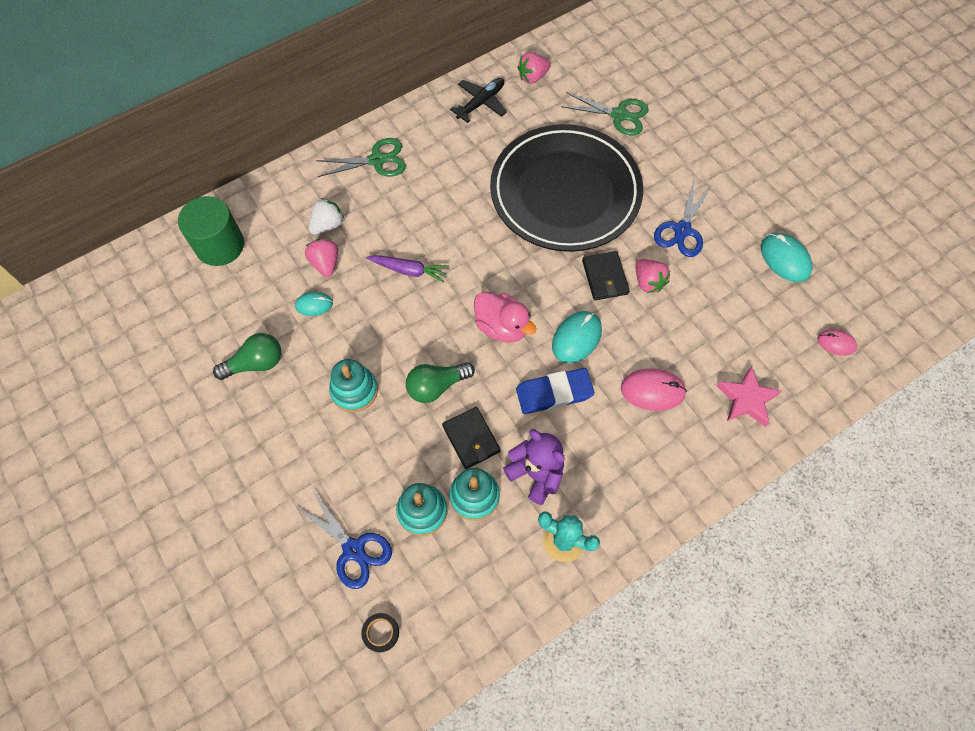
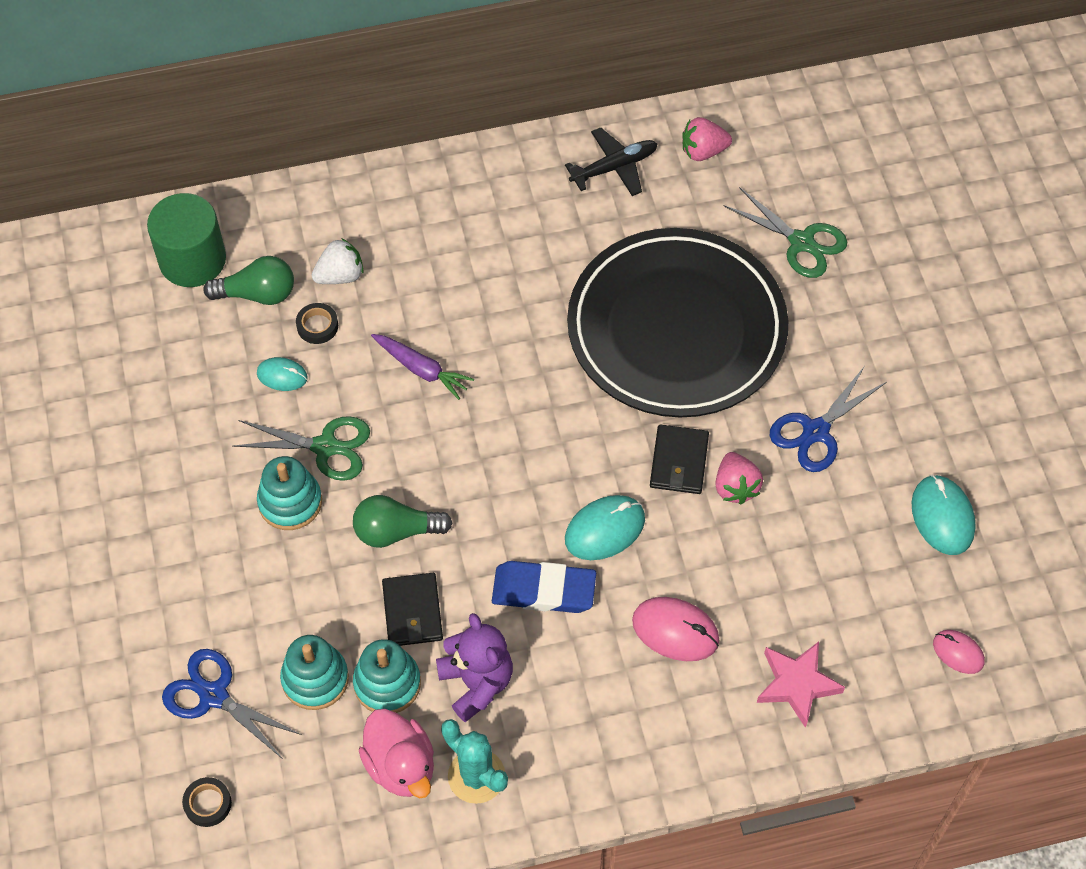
camera: 20 degrees right, 5 degrees down
(255, 363) = (181, 427): green light bulb -> green light bulb (257, 294)
(325, 263) = (317, 326): pink strawberry -> black tape
(353, 549) = (213, 695): blue scissors -> blue scissors turned 150 degrees clockwise
(377, 160) = (439, 206): green scissors -> green scissors (325, 447)
(502, 326) = (513, 482): pink duck -> pink duck (401, 765)

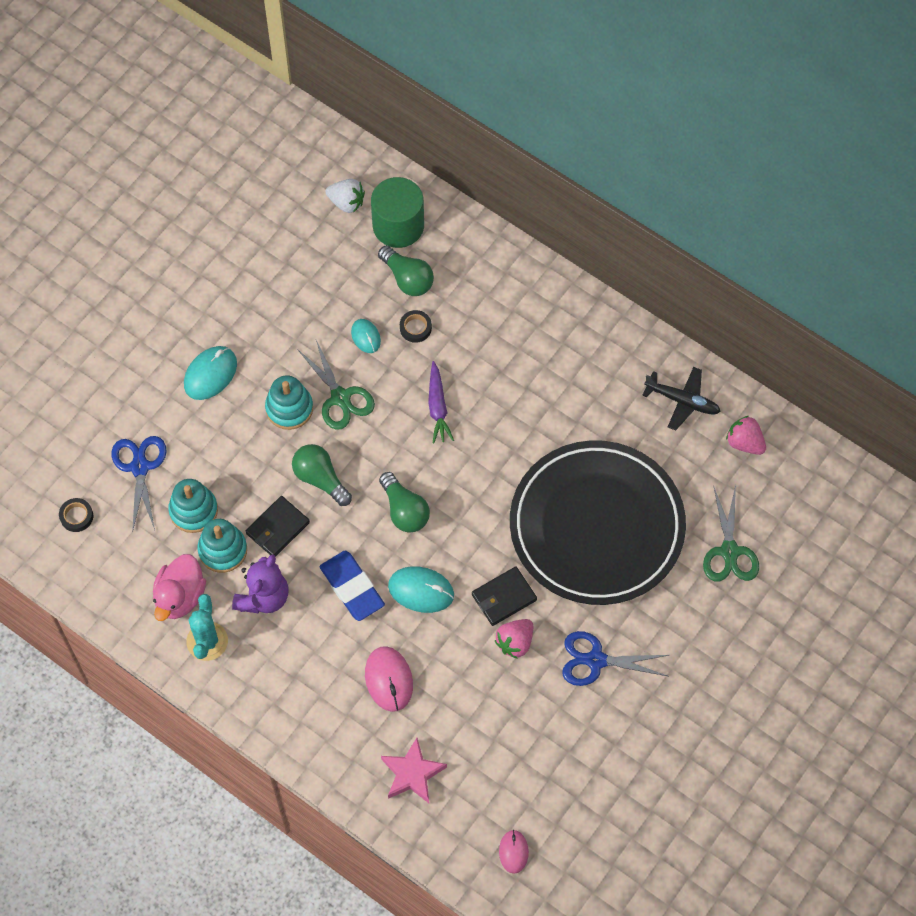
camera: 50 degrees right, 5 degrees up
(340, 275) = (461, 312): white strawberry -> white strawberry (346, 202)
(504, 480) = (404, 510): none -> green light bulb
(942, 516) = (601, 777): turquoise mouse -> turquoise mouse (210, 374)

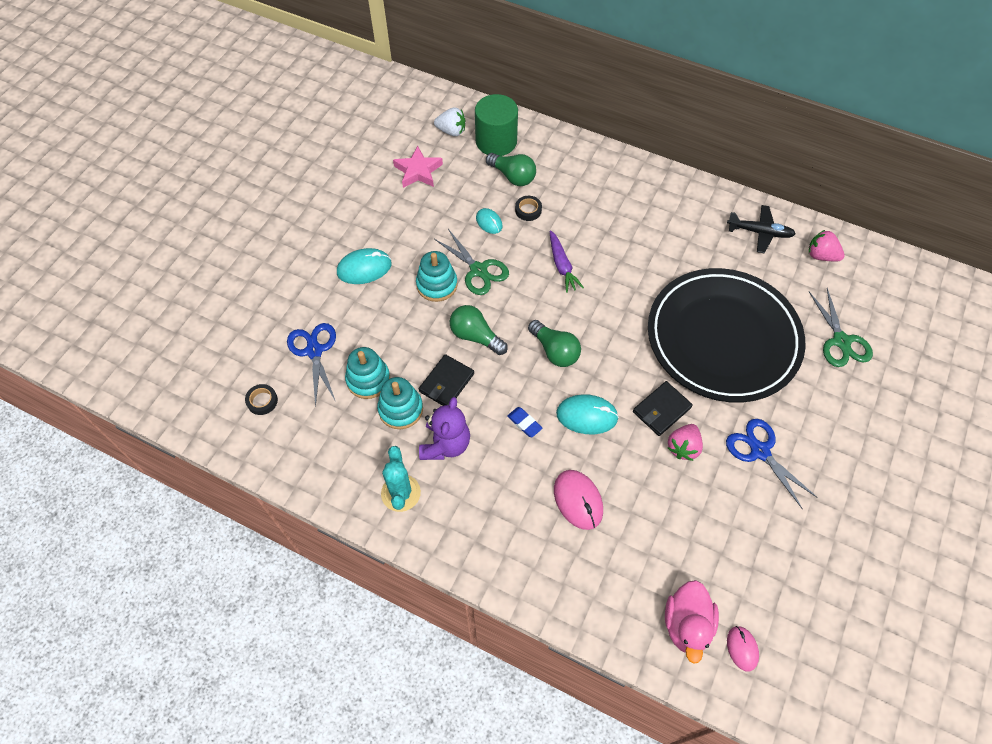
camera: 10 degrees left, 5 degrees down
(180, 596) = (368, 456): pink duck -> pink duck (686, 624)
(210, 374) = (364, 268): turquoise mouse -> turquoise mouse turned 45 degrees clockwise
(352, 587) = (524, 423): blue eraser -> blue eraser, size x0.52
(412, 773) = (623, 586): pink star -> pink star (418, 171)
(596, 660) = (760, 451): blue scissors -> blue scissors turned 60 degrees clockwise

